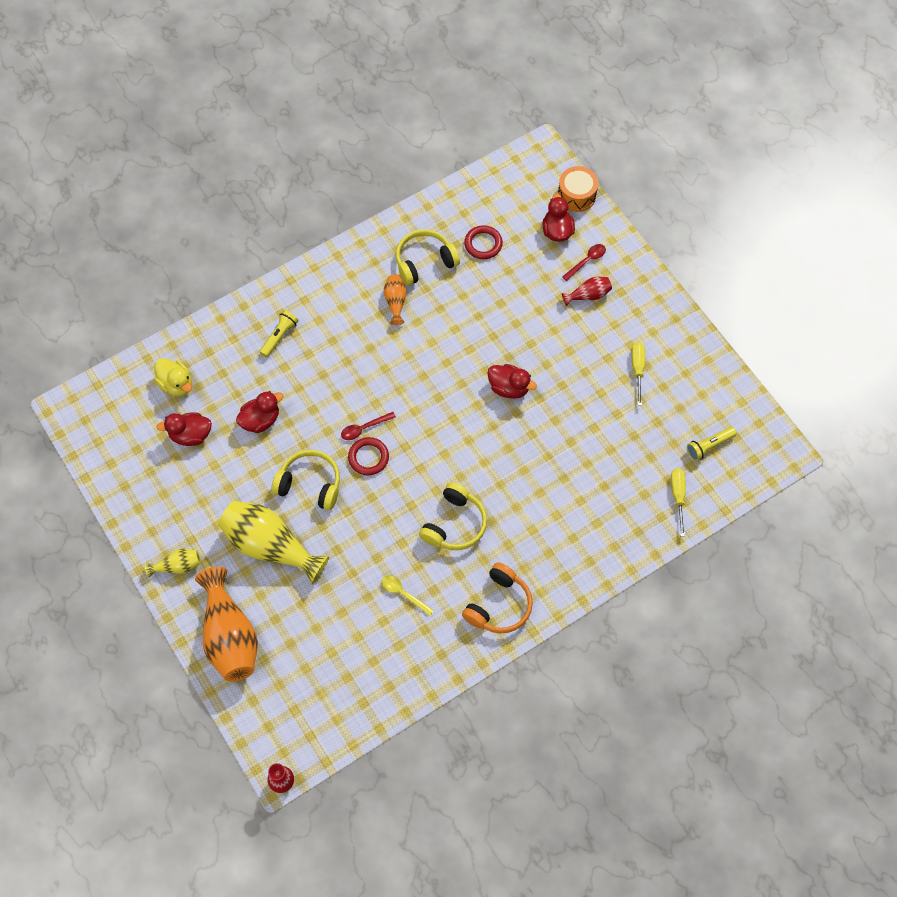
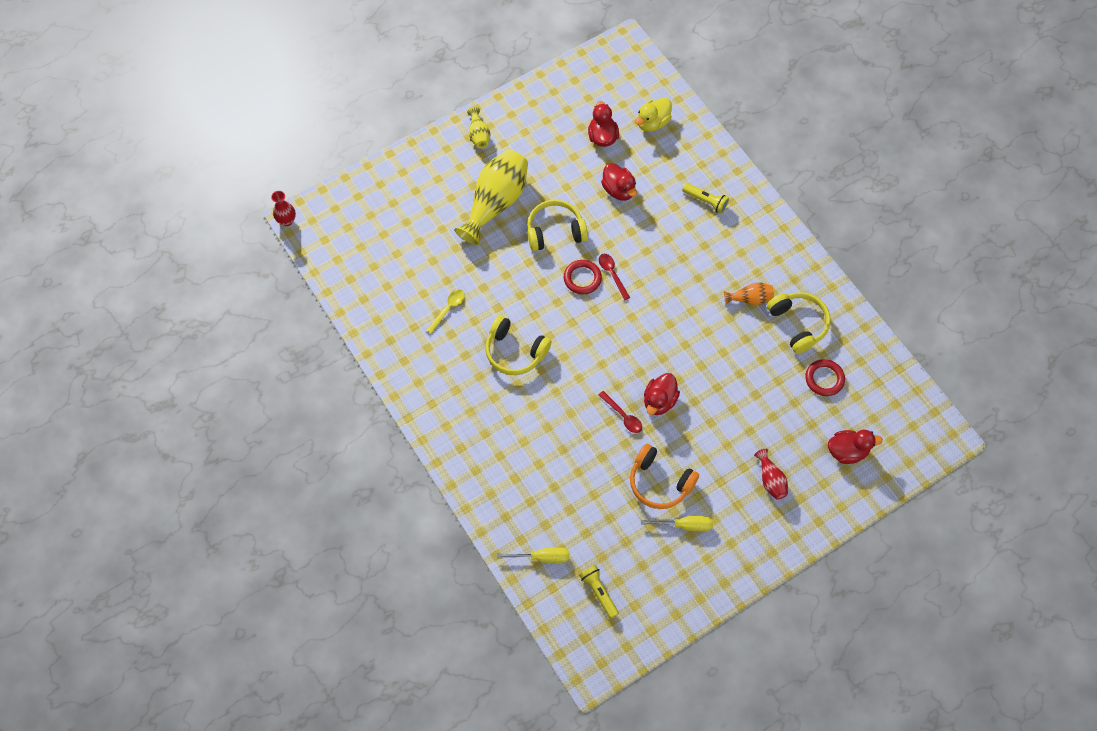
camera: 90 degrees right, 0 degrees up
(230, 636) = (415, 176): orange vase -> none
(310, 484) = (555, 231): yellow headphones -> yellow headphones turned 120 degrees counterclockwise
(499, 605) = (434, 389): orange headphones -> orange headphones (659, 482)
(576, 195) = (894, 472): orange drum -> none
(587, 261) = (812, 480): red spoon -> red spoon (623, 416)

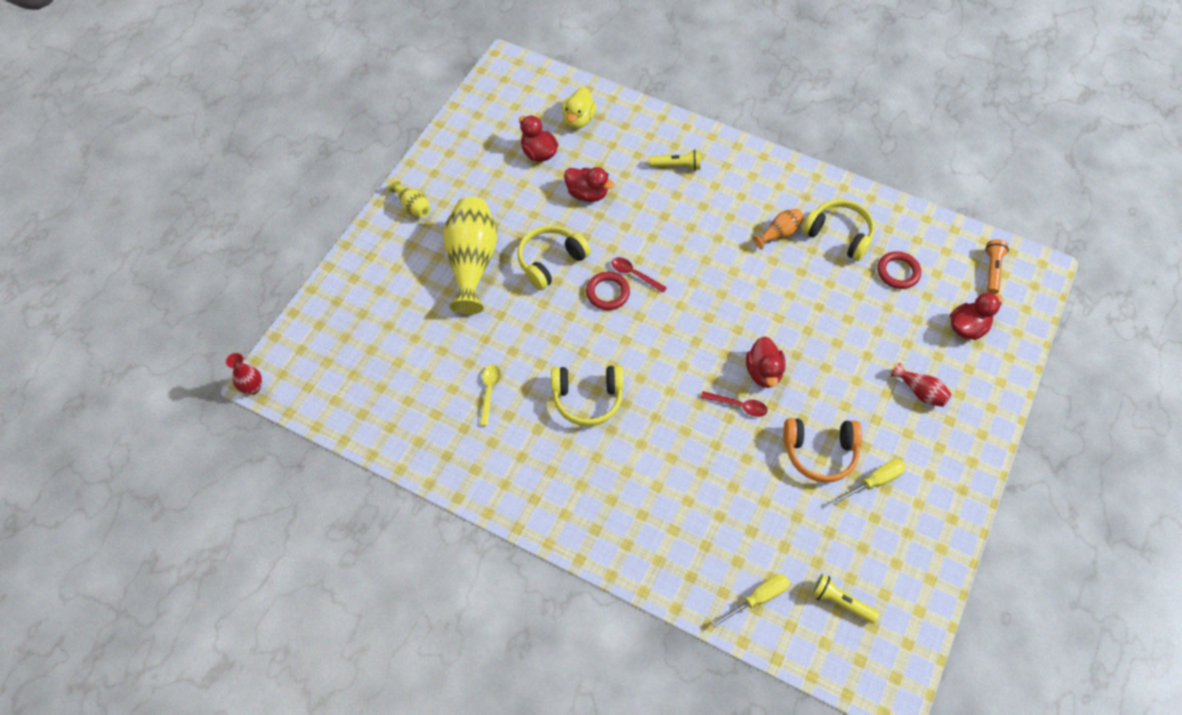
camera: 30 degrees left, 5 degrees down
(904, 417) = (992, 270): none -> orange flashlight

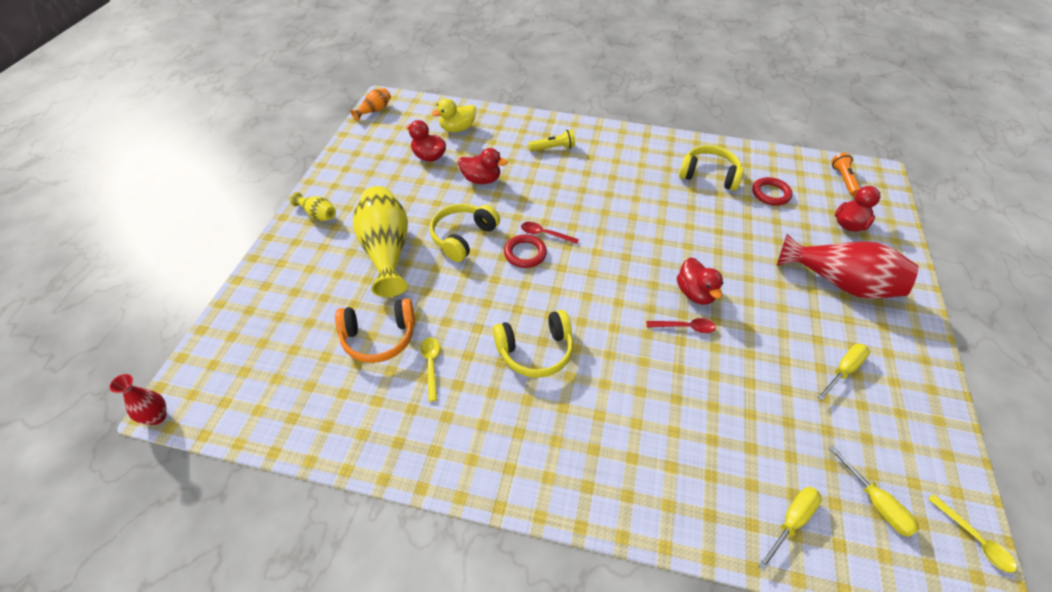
camera: 15 degrees left, 10 degrees down
(578, 120) = (457, 129): yellow duck -> yellow duck turned 60 degrees clockwise
(779, 233) = (659, 182): orange vase -> orange vase (374, 111)
(820, 452) = (780, 354): orange headphones -> orange headphones (379, 337)
(840, 602) = (876, 503): yellow flashlight -> yellow screwdriver
(911, 650) = (974, 539): none -> yellow spoon
(920, 392) = (840, 282): red vase -> red vase, size x2.10

